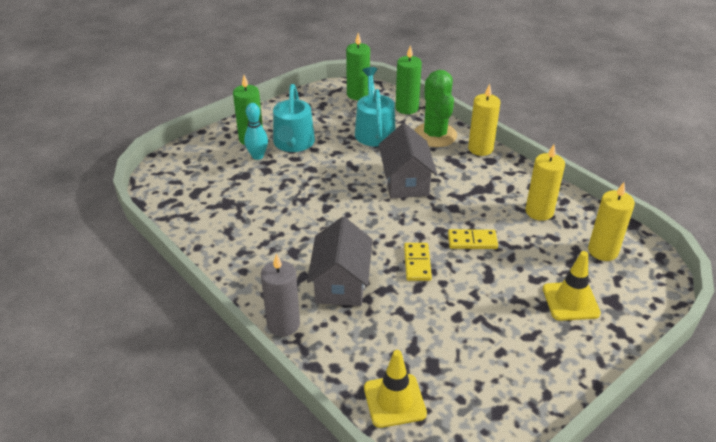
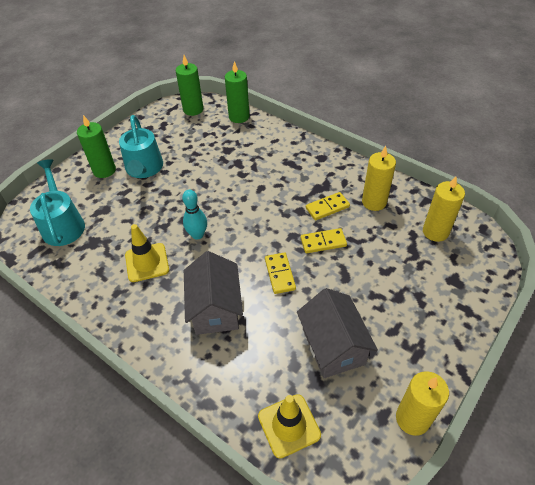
camera: 10 degrees left, 10 degrees up
(257, 156) = (113, 187): turquoise bowling pin -> turquoise bowling pin (197, 235)
(283, 324) = (170, 363): grey candle -> none
(374, 130) = (214, 144): turquoise watering can -> turquoise watering can (63, 224)
(405, 182) = (253, 191): grey house -> grey house (333, 346)
(435, 135) = (269, 140): green cactus -> none
(480, 149) = (311, 147): yellow candle -> yellow candle (412, 419)
(485, 209) = (327, 207): none -> yellow domino
(570, 301) = (420, 288): yellow traffic cone -> yellow traffic cone (147, 262)

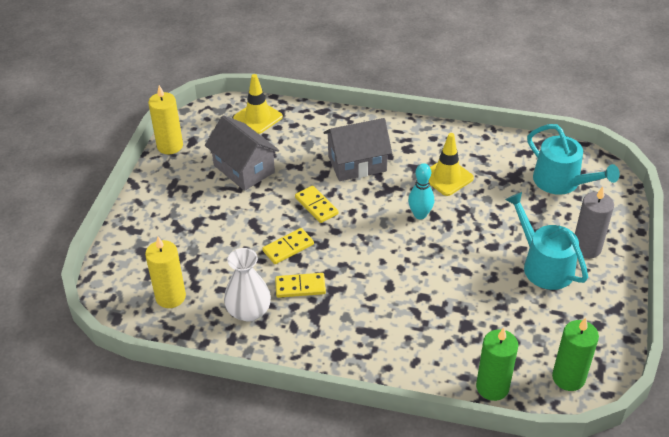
camera: 155 degrees right, 5 degrees down
(104, 170) = (586, 248): green candle -> grey candle
(215, 308) = (357, 163): grey house -> grey house turned 75 degrees counterclockwise
(327, 207) = (300, 287): yellow domino -> yellow domino turned 45 degrees clockwise
(374, 202) = (249, 311): yellow candle -> white vase

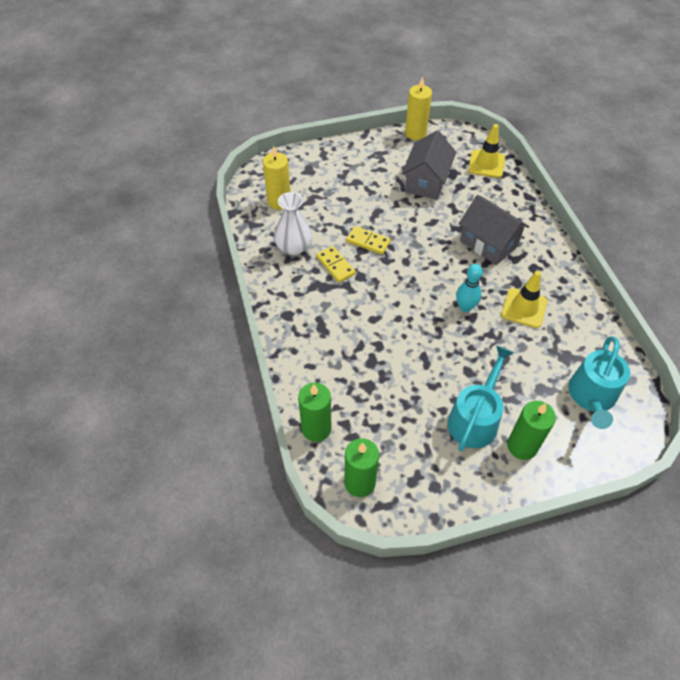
camera: 60 degrees right, 10 degrees up
(316, 206) = (422, 239): yellow domino -> none
(586, 248) = (522, 446): grey candle -> green candle

